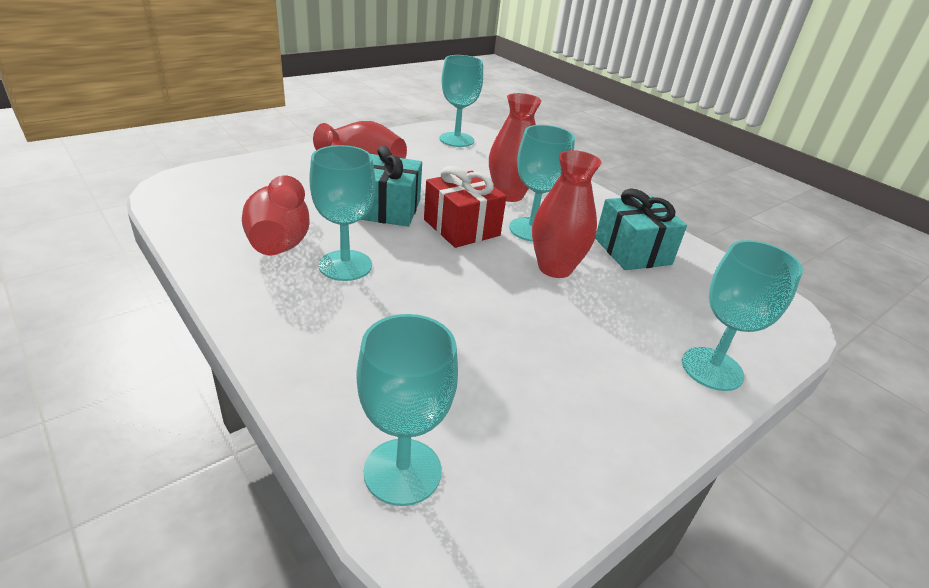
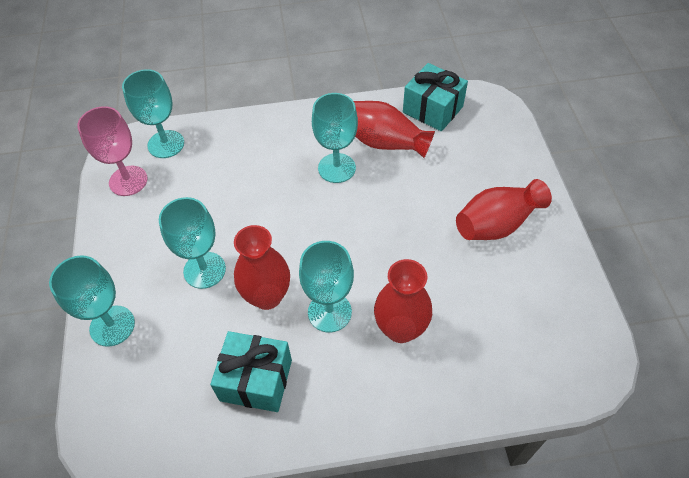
camera: 125 degrees right, 20 degrees up
(389, 209) = (407, 218): turquoise gift -> turquoise gift (432, 109)
(456, 140) = (559, 345): turquoise goblet -> turquoise goblet (204, 270)
(461, 227) = (356, 258): red gift -> none
(518, 483) = (128, 181): none -> pink goblet

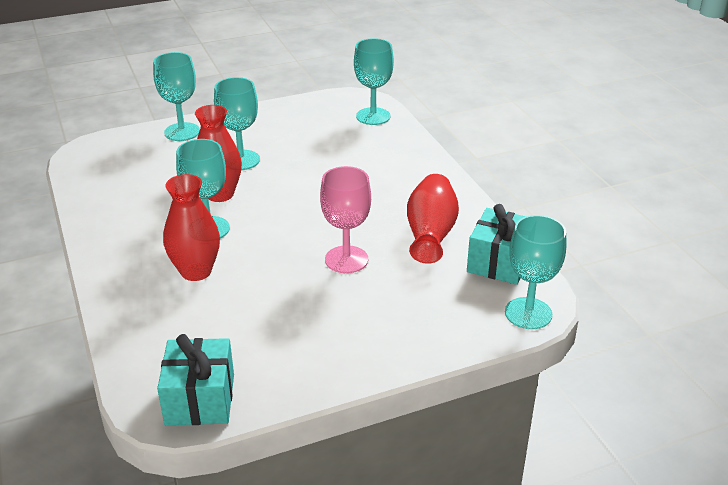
camera: 75 degrees right, 20 degrees down
(128, 181) = (325, 108): pink goblet -> pink goblet (346, 259)
(256, 380) = (139, 202): turquoise gift -> turquoise gift (200, 399)
(336, 168) = (381, 209): turquoise goblet -> turquoise goblet (528, 313)
(496, 224) = (341, 325): red vase -> none

